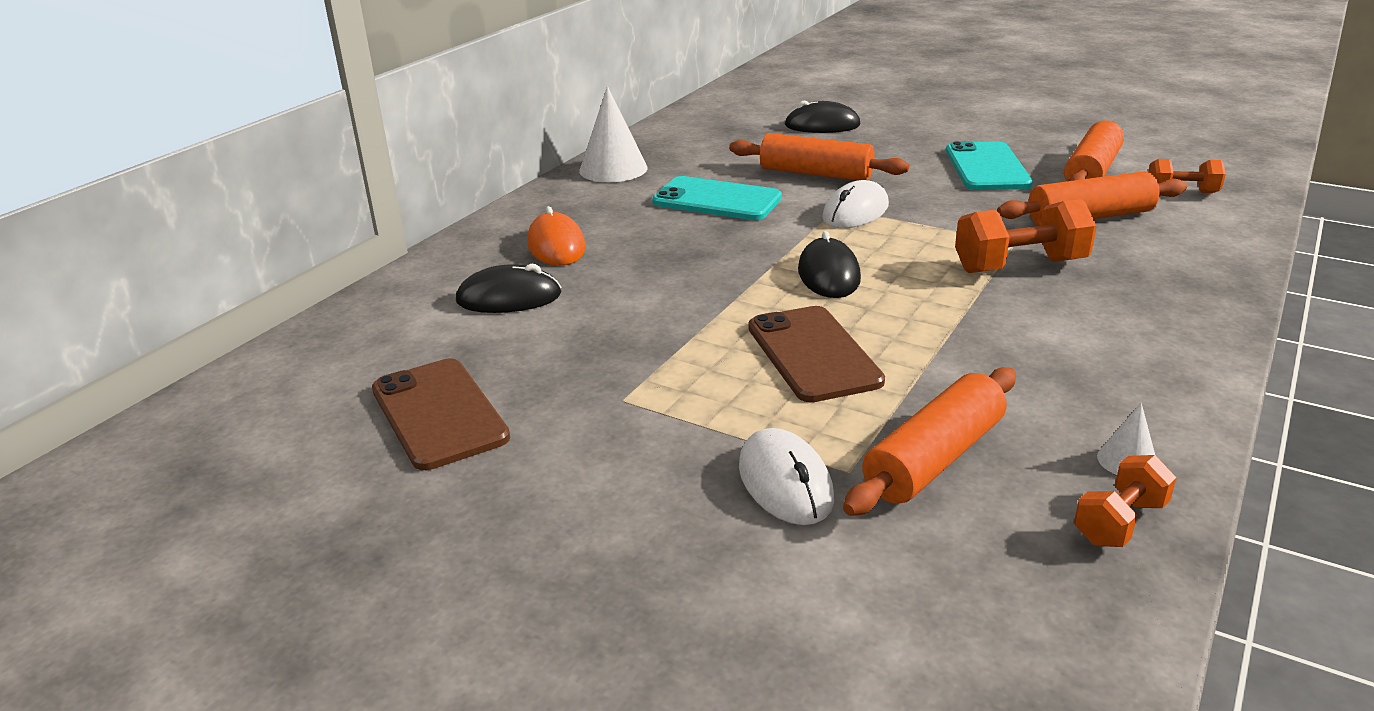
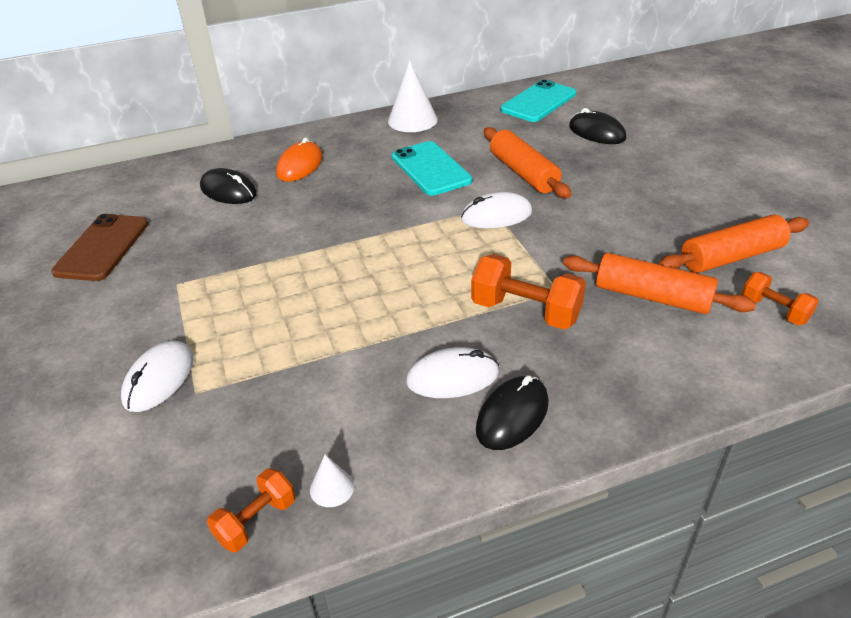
camera: 40 degrees right, 10 degrees up
(813, 354) = (300, 308): brown phone -> none
(828, 274) = (400, 256): black mouse -> black mouse (512, 416)
(934, 459) = (242, 413): orange rolling pin -> none
(987, 167) = (652, 218): turquoise phone -> turquoise phone (538, 102)
(1057, 335) = (452, 377): none -> white mouse
(1120, 522) = (256, 521): orange dumbbell -> orange dumbbell turned 45 degrees counterclockwise

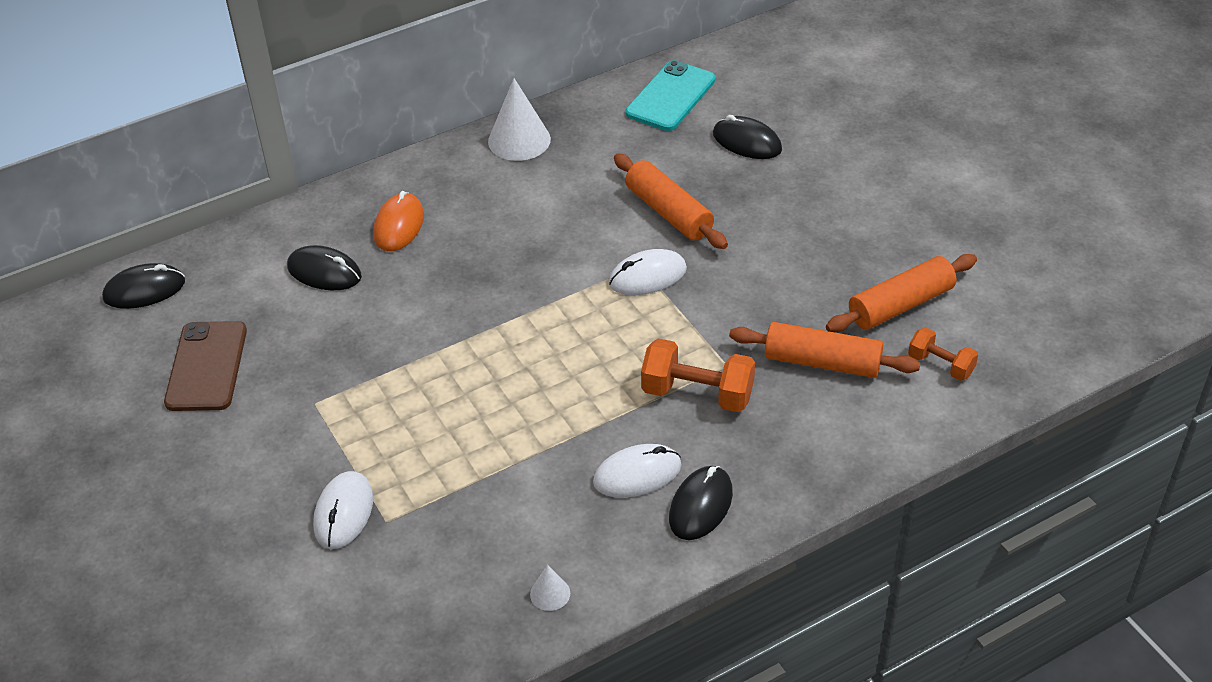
camera: 10 degrees left, 5 degrees up
(85, 191) = (144, 290): none -> black mouse
(256, 521) = (491, 631): orange dumbbell -> none
(431, 169) = (559, 216): turquoise phone -> none

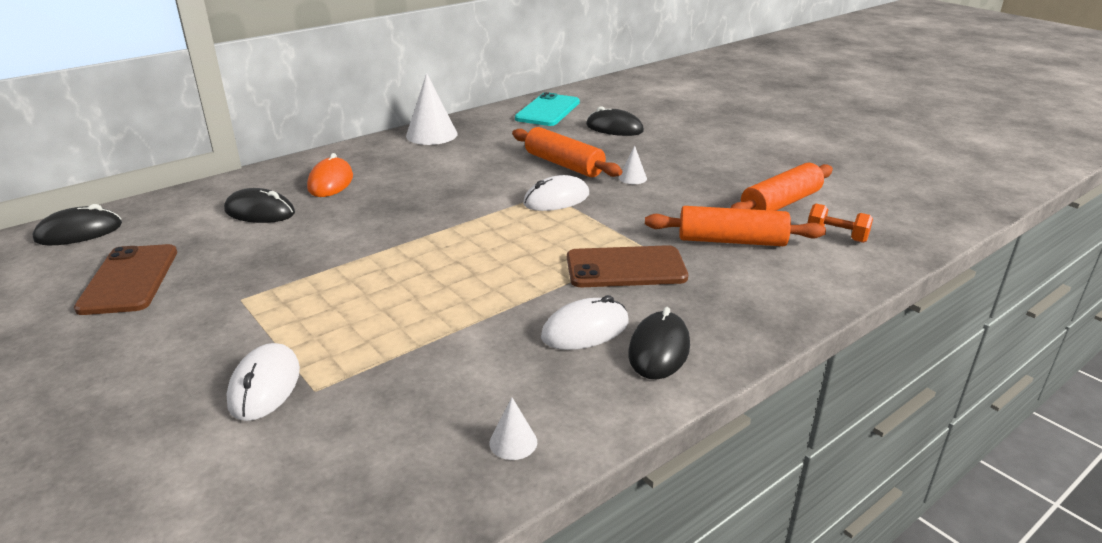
camera: 10 degrees left, 15 degrees down
(697, 394) = (626, 268): orange dumbbell -> brown phone
(743, 244) = (632, 178): none -> white cone

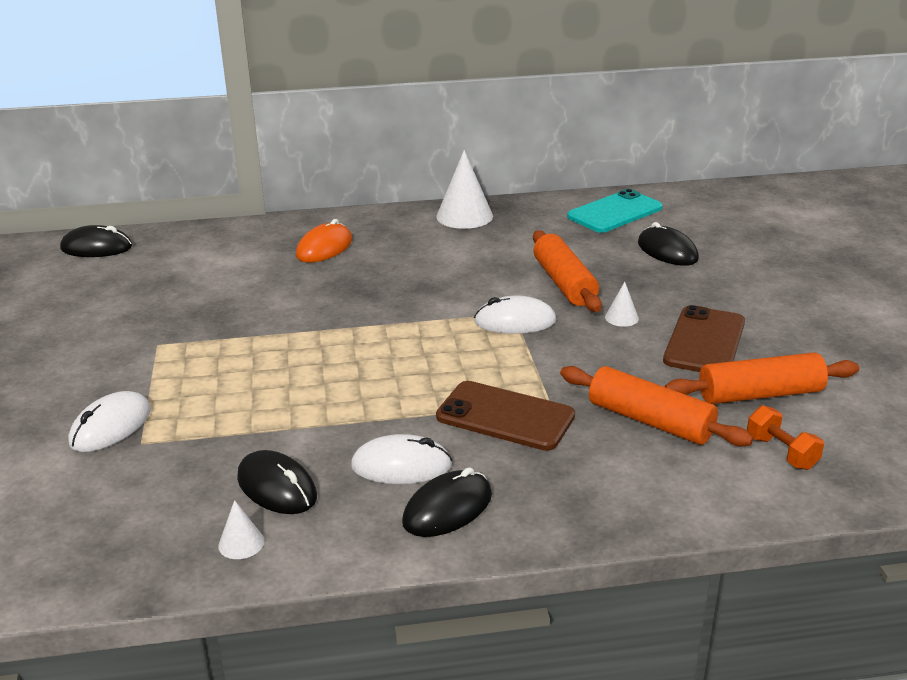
camera: 30 degrees right, 0 degrees up
(129, 280) = (96, 302): brown phone -> brown phone (704, 341)
(260, 212) = (241, 264): black mouse -> black mouse (277, 487)

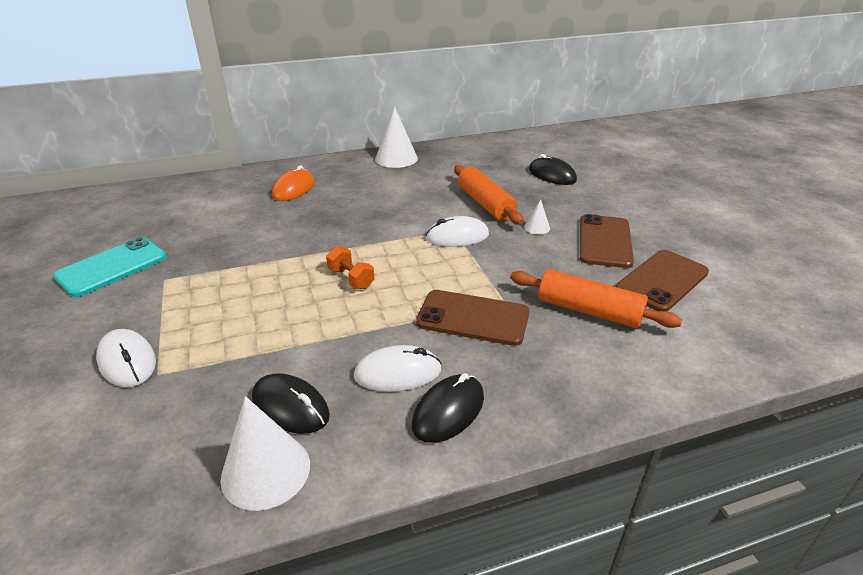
camera: 10 degrees left, 5 degrees up
(96, 248) = (104, 200): black mouse -> none
(111, 426) = (127, 361): white mouse -> white mouse turned 60 degrees counterclockwise
(241, 543) = (266, 471): white cone -> white cone, size x2.03
(615, 212) = (505, 149): turquoise phone -> turquoise phone (112, 267)
(760, 394) = (662, 280): orange rolling pin -> brown phone
(781, 452) = (699, 328): orange dumbbell -> orange dumbbell (351, 278)

